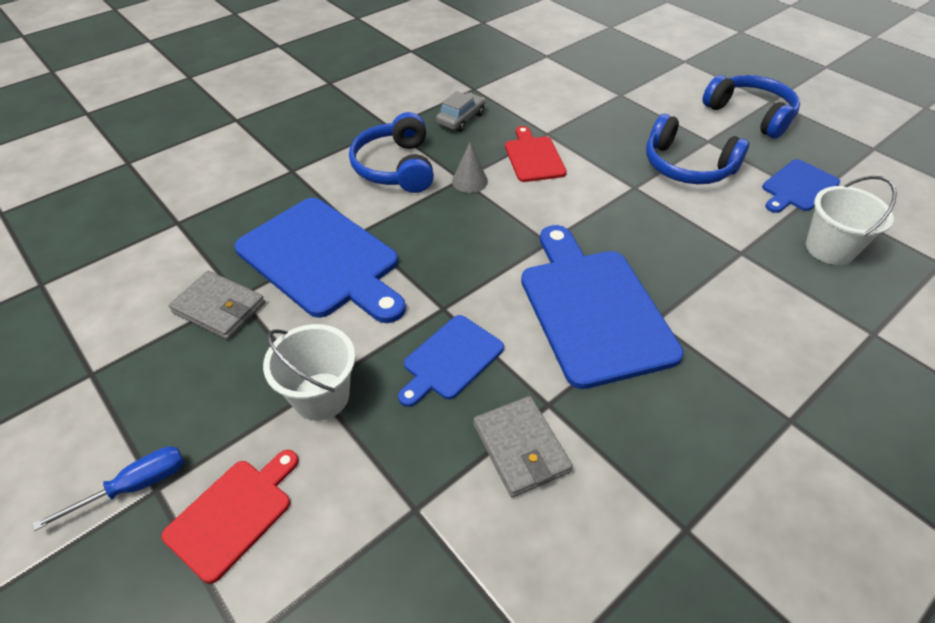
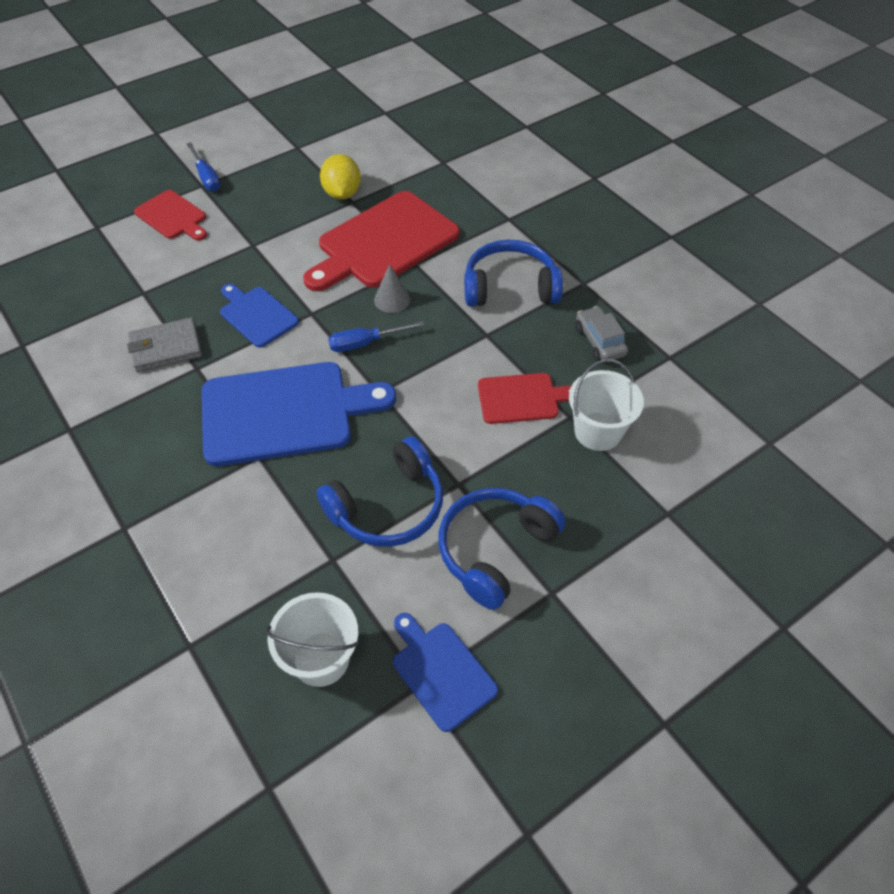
camera: 95 degrees right, 5 degrees up
(219, 308) = (342, 194): grey wallet -> yellow lemon
(321, 396) = (245, 248): white bucket -> white bucket (598, 431)
(322, 259) = (384, 243): blue cutting board -> red cutting board
(461, 119) = (599, 341): grey car -> grey car turned 150 degrees counterclockwise
(469, 181) = (482, 341): grey cone -> grey cone (392, 299)
(484, 258) = (365, 343): none -> blue screwdriver
(750, 115) = (621, 674): blue headphones -> blue headphones (388, 506)

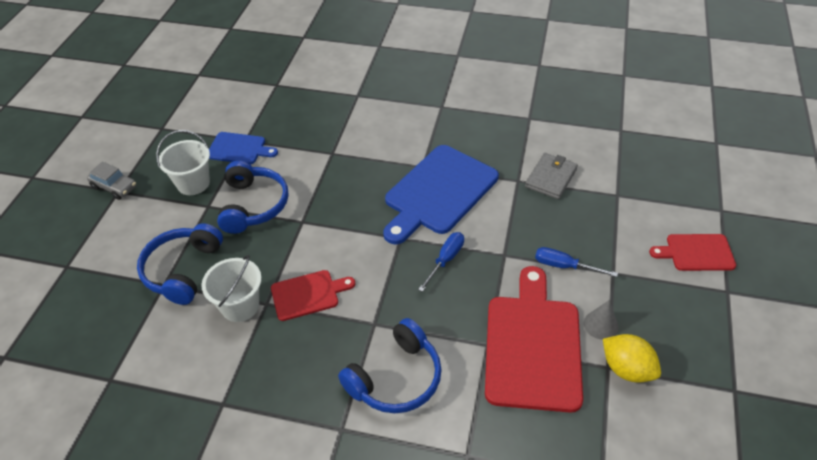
camera: 140 degrees right, 5 degrees down
(206, 177) = (738, 301): blue screwdriver -> blue screwdriver (564, 266)
(256, 315) = (533, 229): blue cutting board -> none
(321, 659) = (297, 123): white bucket -> white bucket (193, 183)
(388, 506) = (329, 188): blue headphones -> blue headphones (183, 270)
(392, 299) = (467, 302): grey cone -> grey cone (601, 325)
(522, 398) = (308, 294): red cutting board -> red cutting board turned 150 degrees counterclockwise
(599, 341) = (286, 378): grey car -> grey car (114, 187)

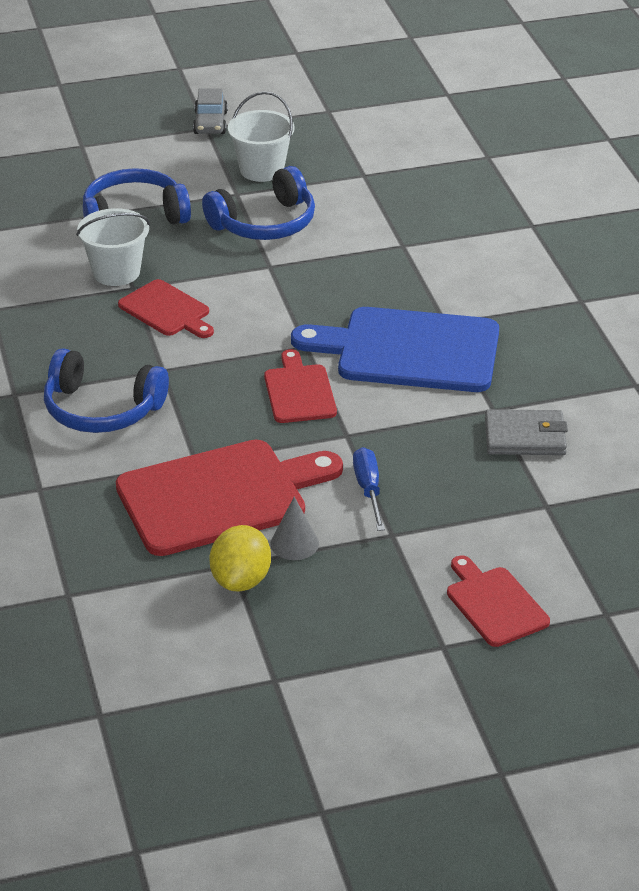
camera: 60 degrees right, 10 degrees down
(239, 149) = (346, 177): blue cutting board -> none
(445, 260) = (299, 391): blue screwdriver -> red cutting board

